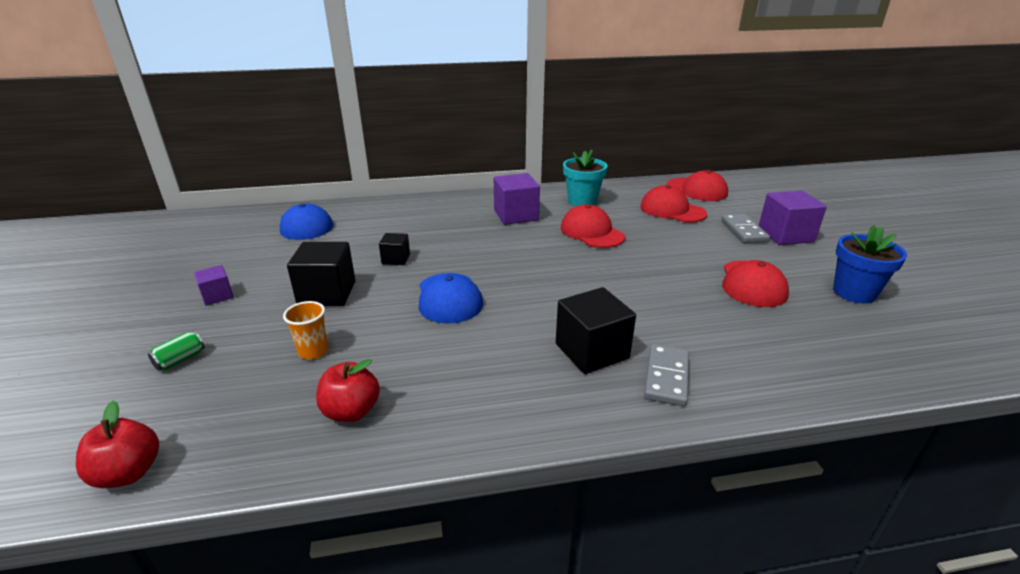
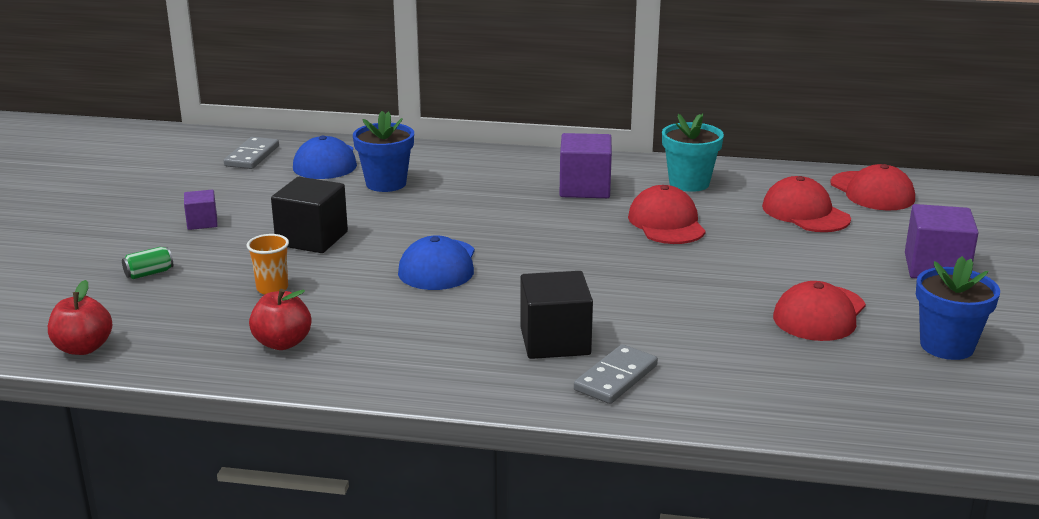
camera: 20 degrees right, 5 degrees down
(365, 234) = (386, 183): none -> blue flower pot
(396, 259) = (405, 216): black cube -> none
(744, 231) = (880, 253): grey domino -> grey domino (252, 156)

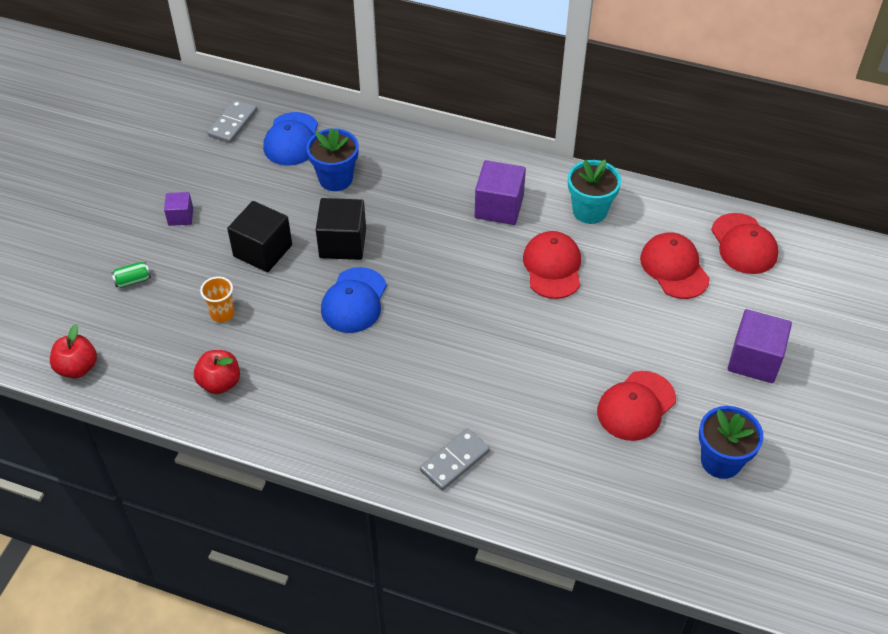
camera: 10 degrees right, 25 degrees up
(555, 341) = (421, 410): black cube -> black cube (342, 243)

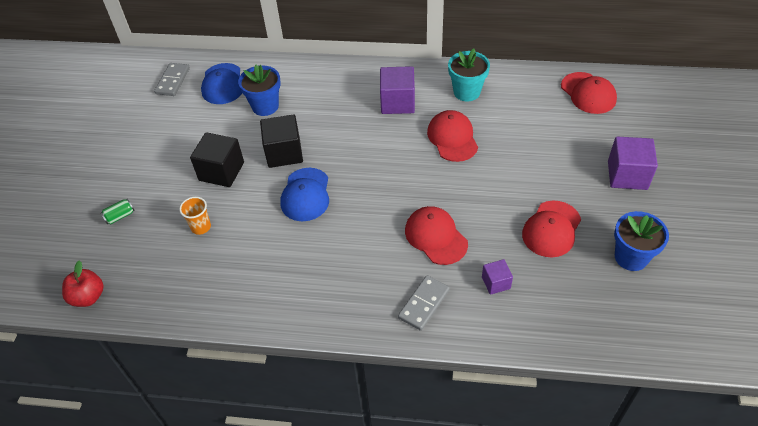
camera: 10 degrees left, 0 degrees up
(180, 216) = (148, 158): purple cube -> purple cube (496, 283)
(220, 383) = (213, 283): red apple -> none
(674, 268) = (543, 120): red cap -> red cap (435, 237)

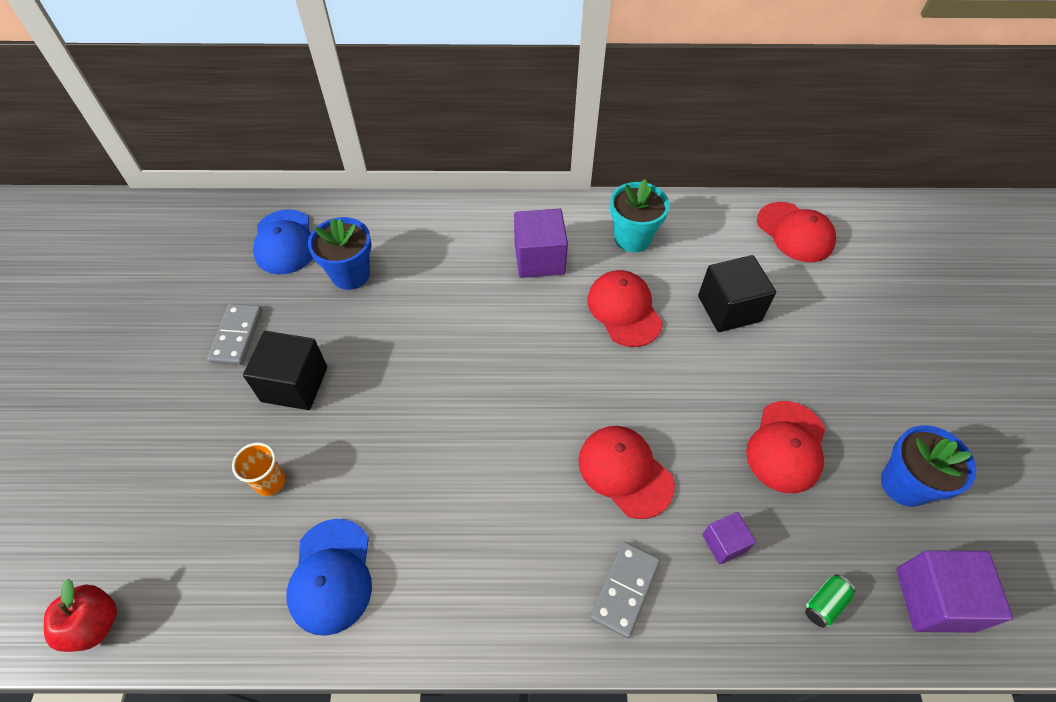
camera: 10 degrees left, 5 degrees up
(120, 216) = (140, 472): green can -> green can (824, 604)
(173, 81) = (210, 241): grey domino -> grey domino (237, 336)
(284, 153) = (386, 348): black cube -> black cube (729, 308)
(305, 195) = (425, 415): blue cap -> blue cap (331, 576)
(627, 175) = (872, 354): purple cube -> purple cube (934, 599)

